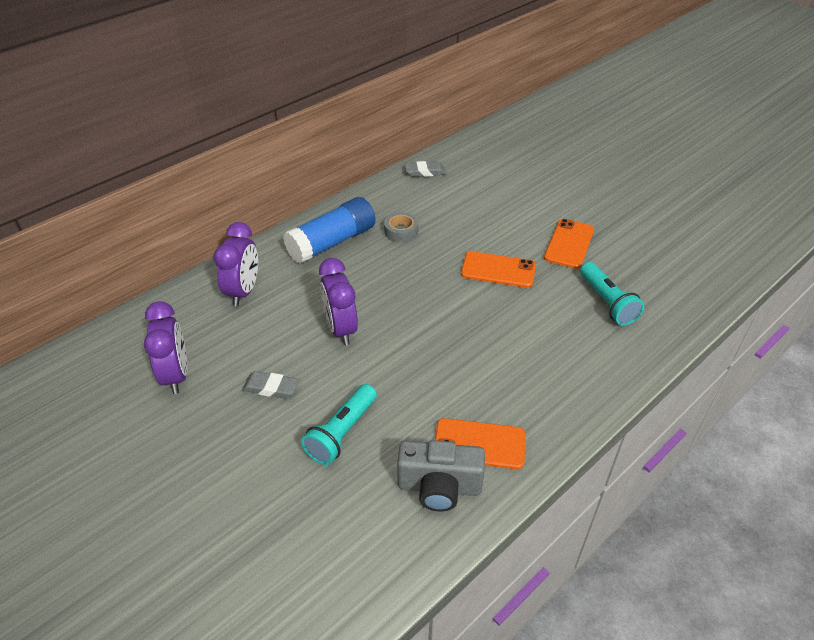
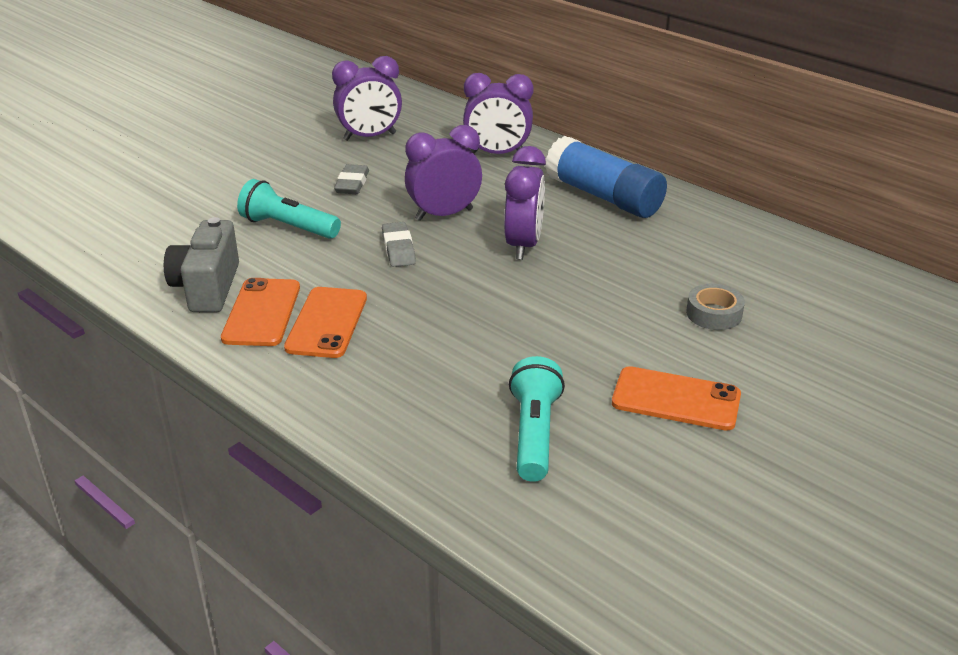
camera: 85 degrees right, 10 degrees down
(395, 288) = (523, 245): none -> purple clock
(401, 231) = (647, 243): grey tape -> grey tape (714, 314)
(425, 172) = (809, 256): grey eraser -> grey eraser (398, 249)
(498, 270) = (585, 326): orange phone -> orange phone (327, 323)
(607, 302) = (534, 433): turquoise flashlight -> turquoise flashlight turned 120 degrees clockwise

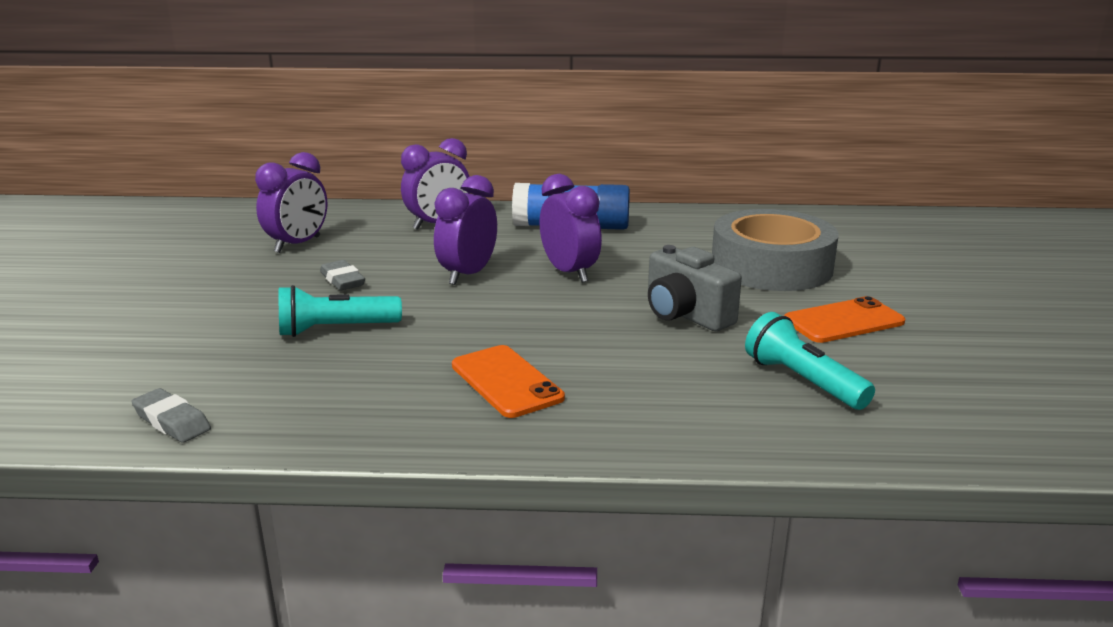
camera: 40 degrees left, 10 degrees down
(207, 288) = (335, 403): grey camera -> grey camera (685, 315)
(262, 313) = (430, 399): orange phone -> none
(398, 249) = (472, 309): grey eraser -> grey eraser (172, 421)
(714, 314) = (771, 266): grey tape -> grey tape, size x2.44

